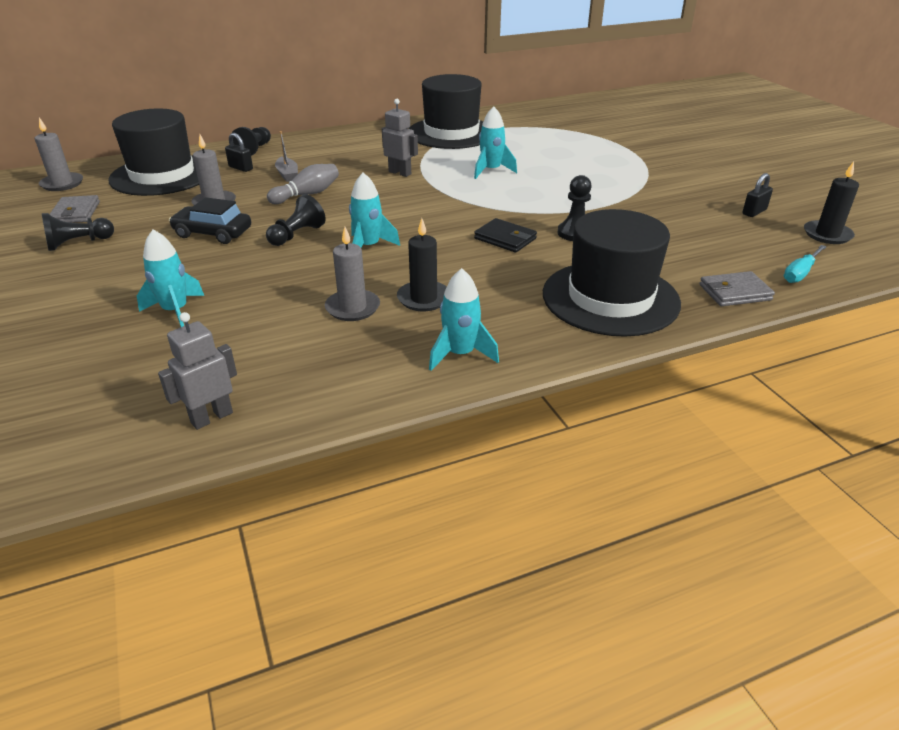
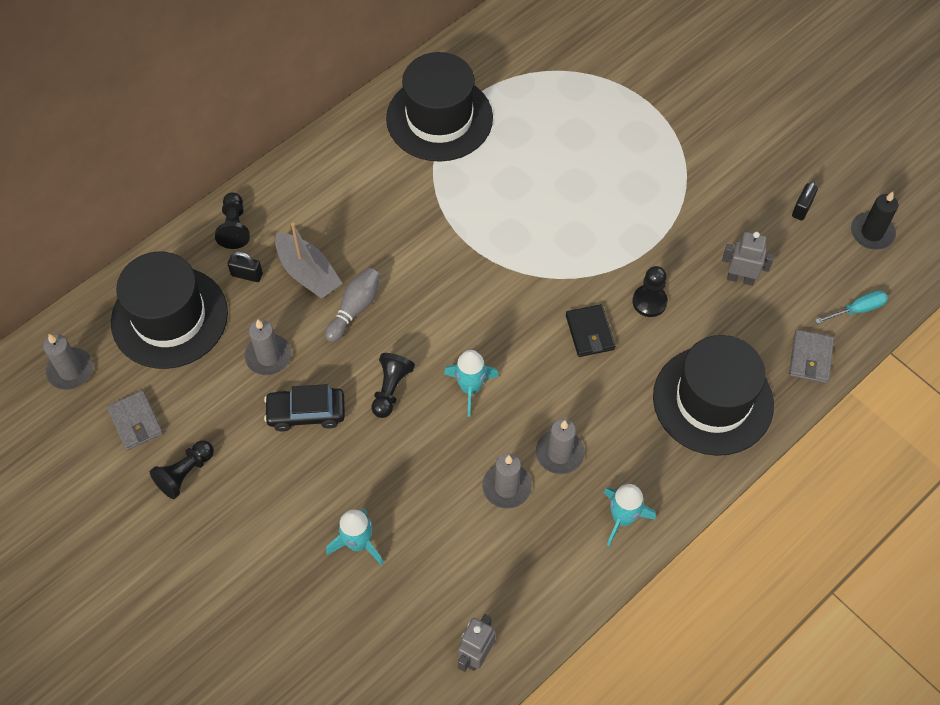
camera: 20 degrees left, 25 degrees up
(287, 174) = (308, 273): grey boat -> grey boat, size x1.62
(400, 173) = (428, 232): grey robot -> grey robot (740, 278)
(423, 298) = (559, 453): black candle -> grey candle
(491, 171) = (522, 198): turquoise rocket -> none
(505, 239) = (589, 332): black wallet -> black wallet turned 60 degrees clockwise
(734, 292) = (810, 358): grey wallet -> grey wallet turned 45 degrees counterclockwise
(800, 273) = (857, 309): turquoise screwdriver -> turquoise screwdriver turned 135 degrees counterclockwise

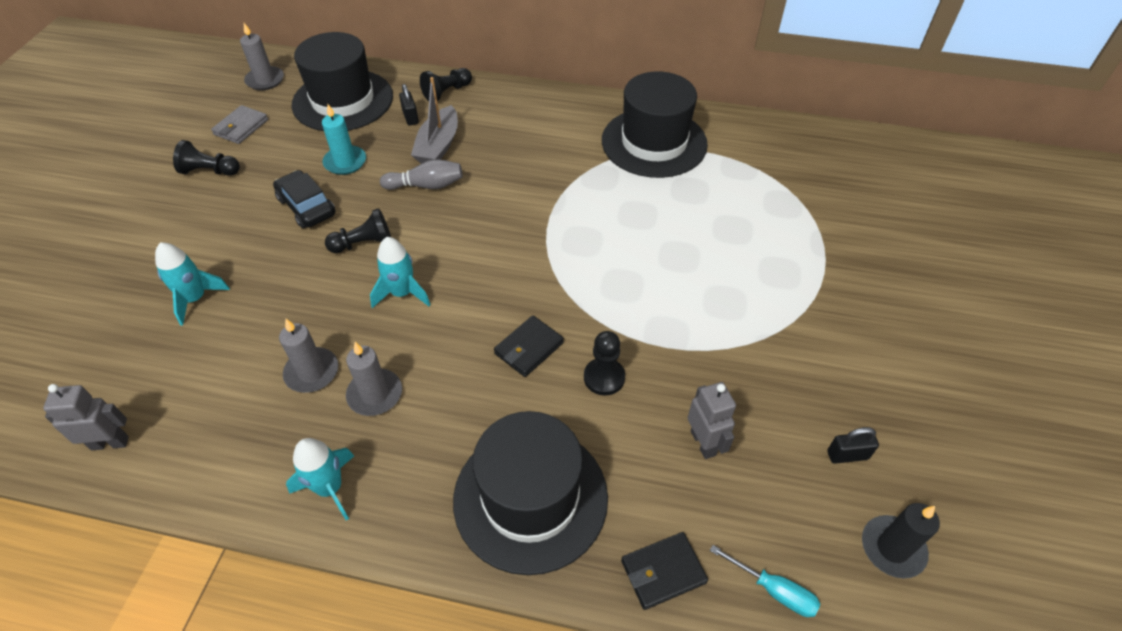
camera: 55 degrees right, 10 degrees down
(268, 356) = (345, 162): grey candle -> turquoise candle
(810, 358) = (663, 571): grey wallet -> black wallet

